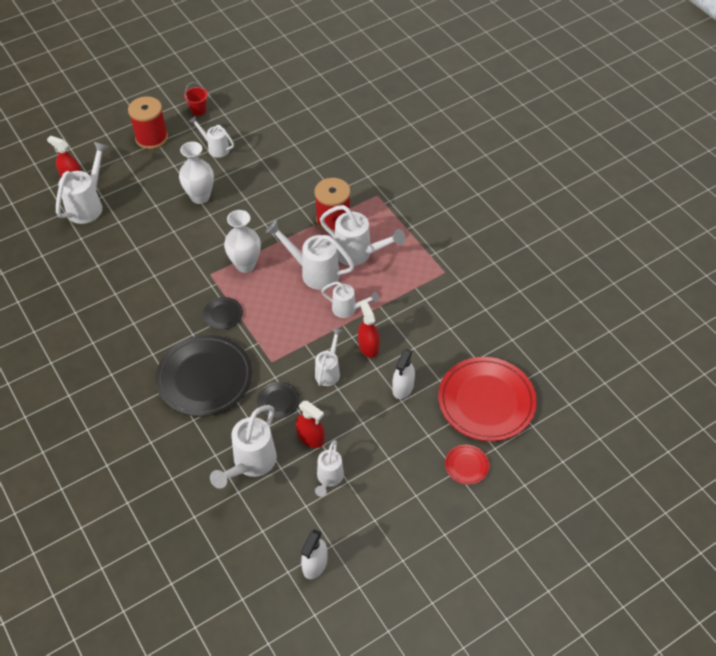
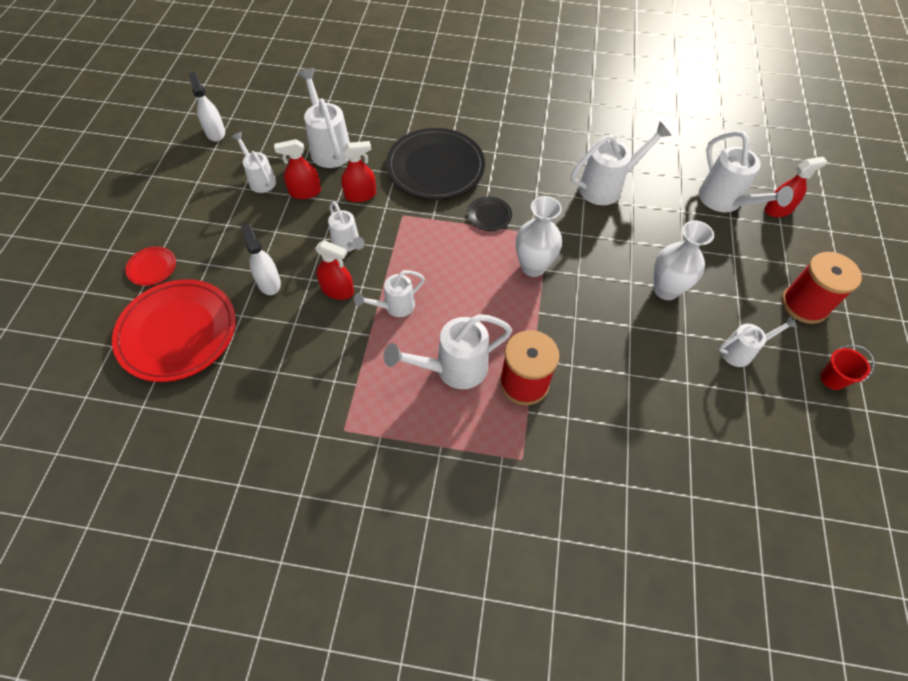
camera: 130 degrees right, 5 degrees up
(278, 401) = (360, 195): black plate -> red spray bottle
(314, 272) = (468, 313): white watering can -> white watering can (606, 187)

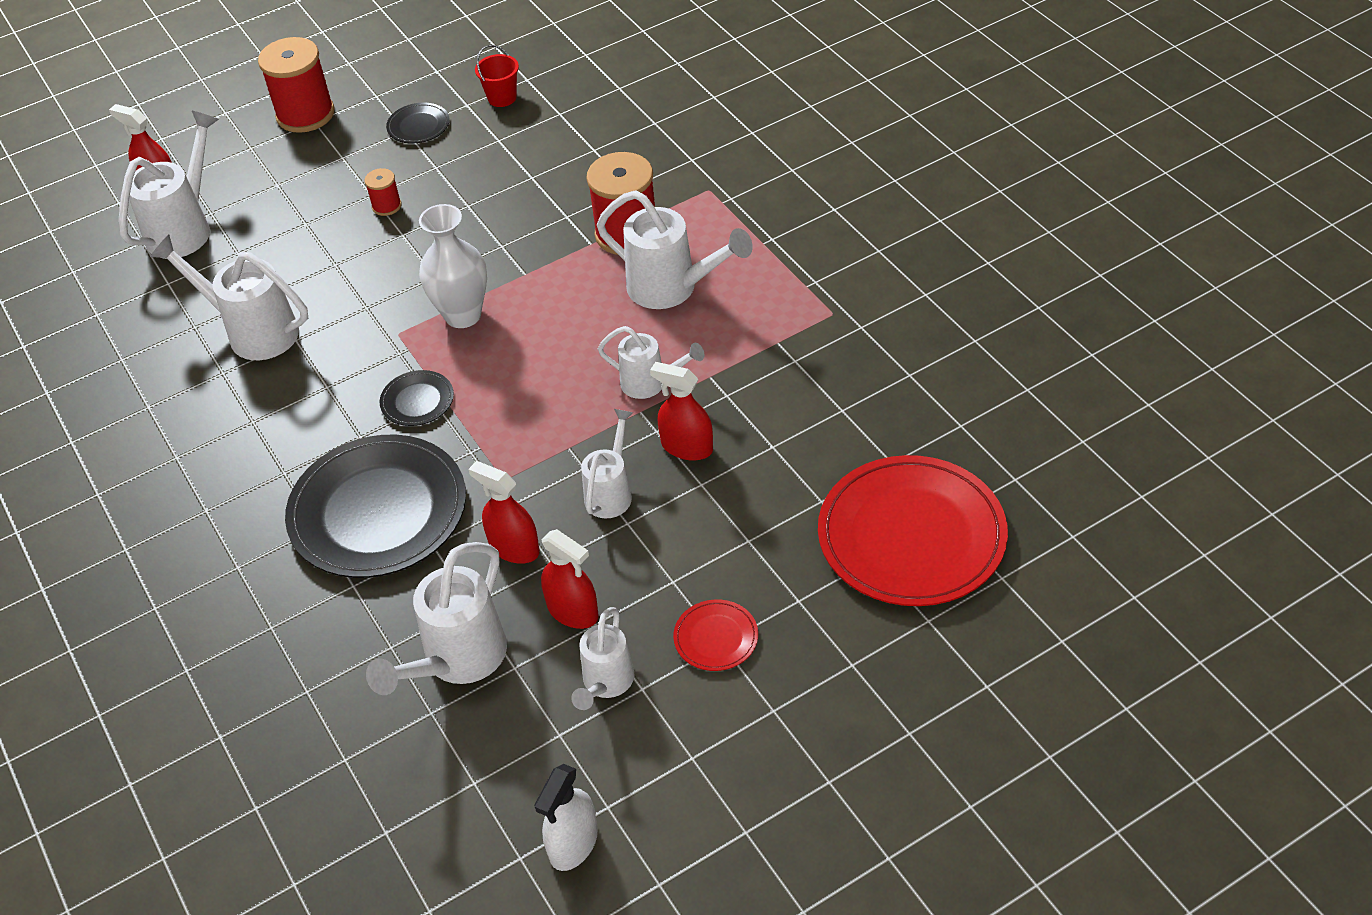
camera: 125 degrees left, 10 degrees down
(152, 267) = (873, 653): red plate -> red plate (716, 637)
(269, 282) = (751, 516): white spray bottle -> none
(337, 290) = (687, 447): red spray bottle -> red spray bottle turned 45 degrees counterclockwise
(666, 290) = (386, 206): white vase -> red spool
(741, 351) = (418, 126): white watering can -> black plate
(832, 379) = (391, 66): red bucket -> red bucket (502, 98)

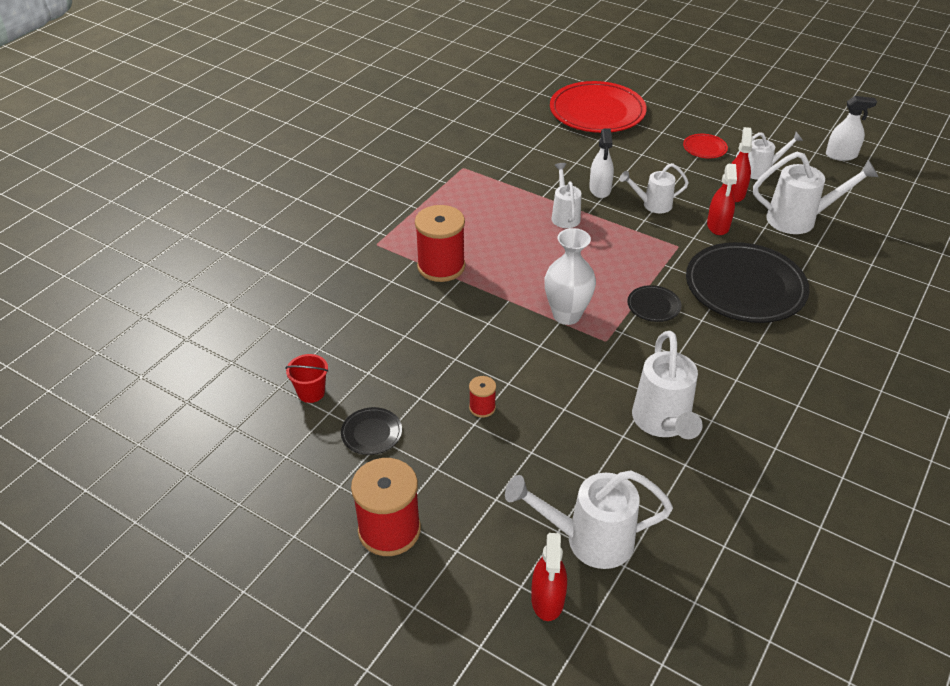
camera: 120 degrees left, 5 degrees down
(672, 288) = (480, 231): white watering can -> none
(687, 447) = (600, 189): red spray bottle -> white spray bottle

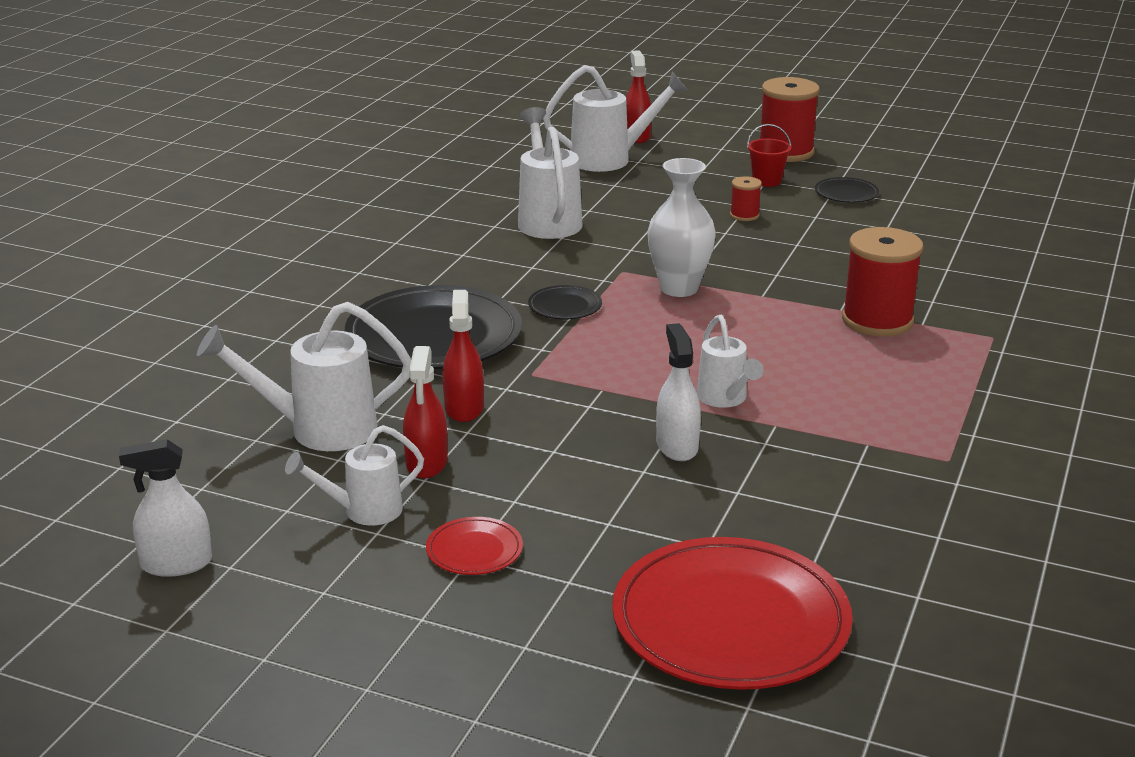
camera: 170 degrees right, 15 degrees down
(311, 392) = (934, 211): red bucket -> red bucket (766, 181)
(652, 205) = (577, 429): white watering can -> none

